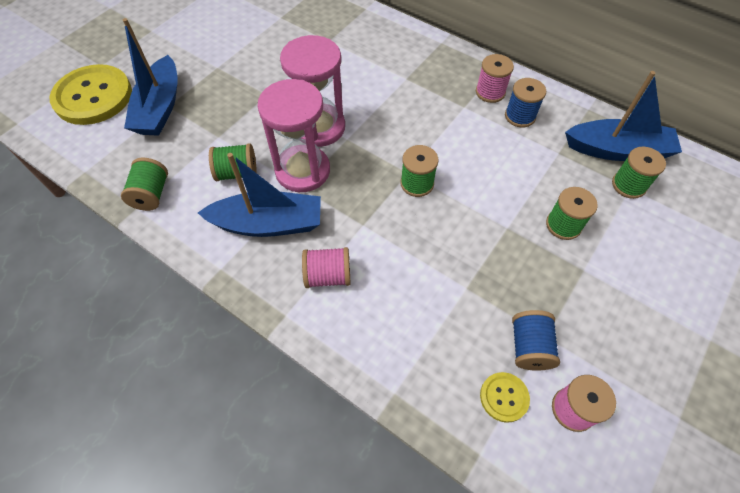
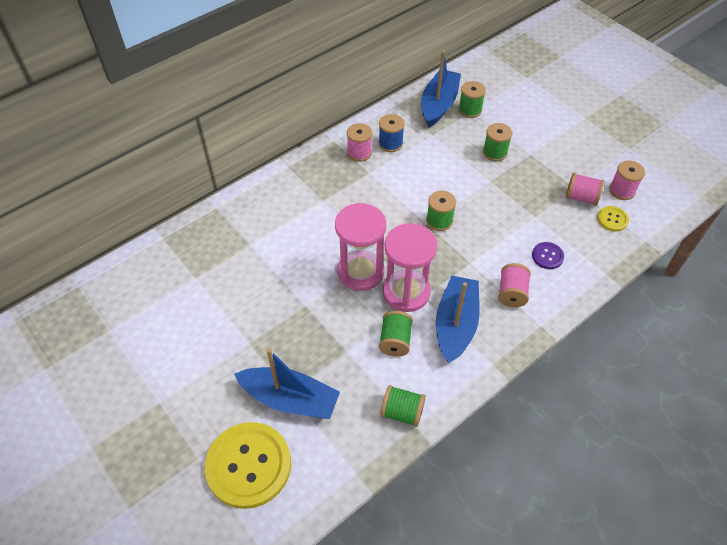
camera: 75 degrees left, 5 degrees down
(401, 311) = (547, 256): none -> purple button
(529, 347) = (581, 197): blue spool -> pink spool

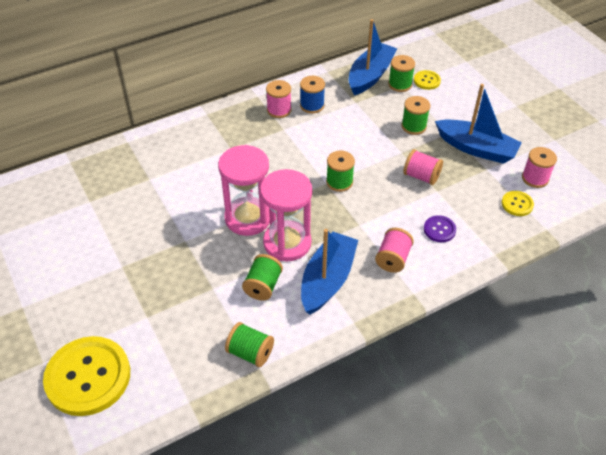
camera: 10 degrees right, 5 degrees down
(290, 399) = (145, 323): blue boat -> blue boat (476, 148)
(494, 103) = (427, 81): none -> yellow button
(581, 197) = (490, 179): pink spool -> pink spool (421, 176)

